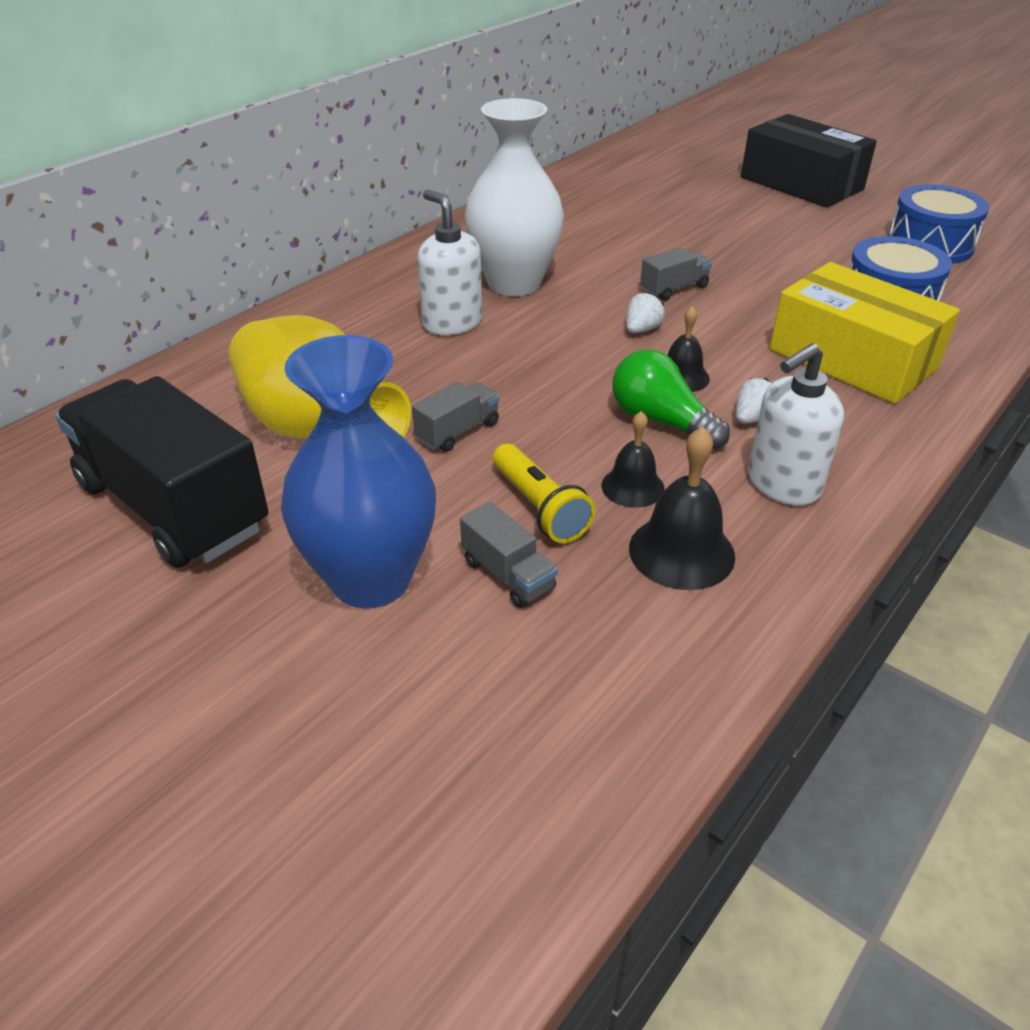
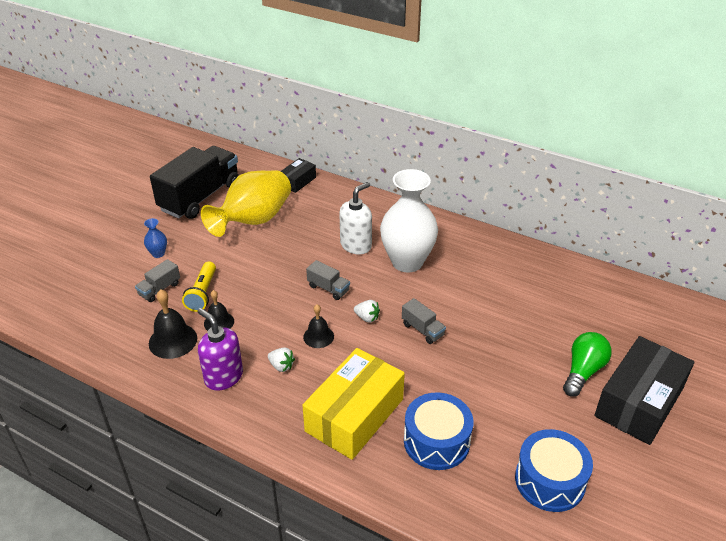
camera: 80 degrees right, 0 degrees up
(209, 368) = (297, 181): none -> black box
(371, 579) = (158, 253): blue vase -> blue vase, size x0.40
(457, 431) = (257, 261): grey truck -> grey truck (328, 288)
(539, 508) = (202, 293): yellow flashlight -> yellow flashlight turned 45 degrees counterclockwise
(661, 421) = (274, 330): green light bulb -> green light bulb (583, 371)
(782, 484) = (223, 377): white soap dispenser -> purple soap dispenser

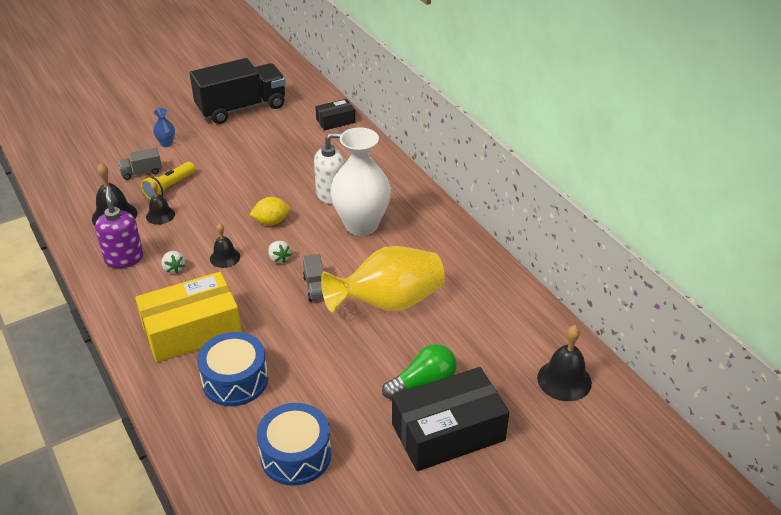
camera: 30 degrees right, 0 degrees up
(254, 220) = (266, 142): yellow vase -> yellow vase (389, 303)
(328, 288) = (271, 222): grey truck -> yellow lemon
(673, 322) = (564, 380): none -> black bell

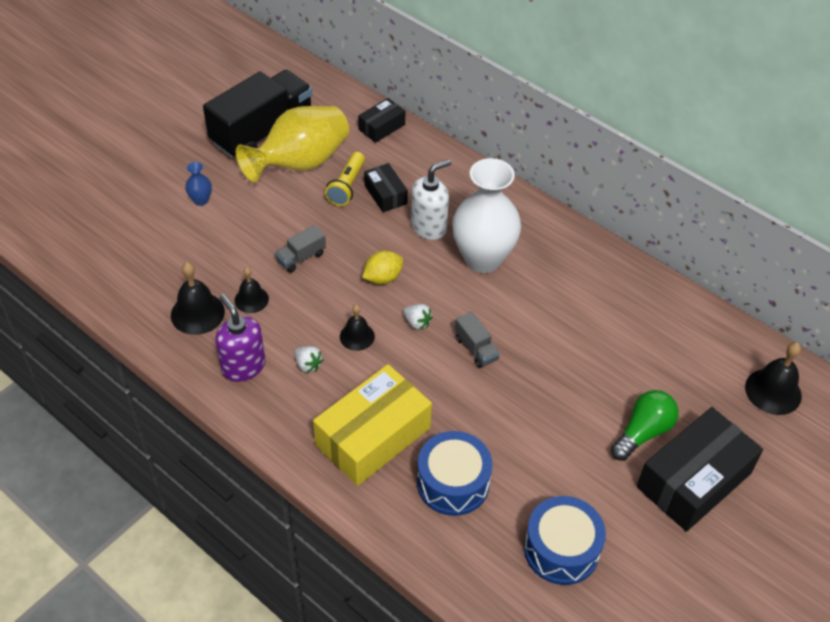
camera: 20 degrees left, 10 degrees up
(141, 172) = (194, 247): grey truck -> grey truck (301, 257)
(169, 187) = (240, 260): yellow flashlight -> yellow flashlight (346, 186)
(310, 166) = (385, 194): none -> black box
(389, 303) = (561, 348): yellow vase -> yellow vase (300, 163)

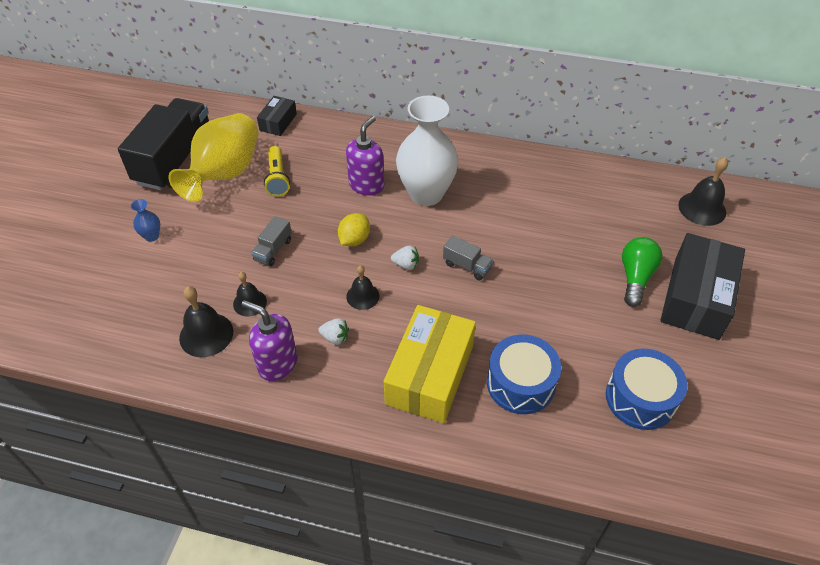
camera: 25 degrees left, 0 degrees up
(385, 194) = (314, 173): black box -> none
(429, 226) = (366, 185): white soap dispenser -> purple soap dispenser

